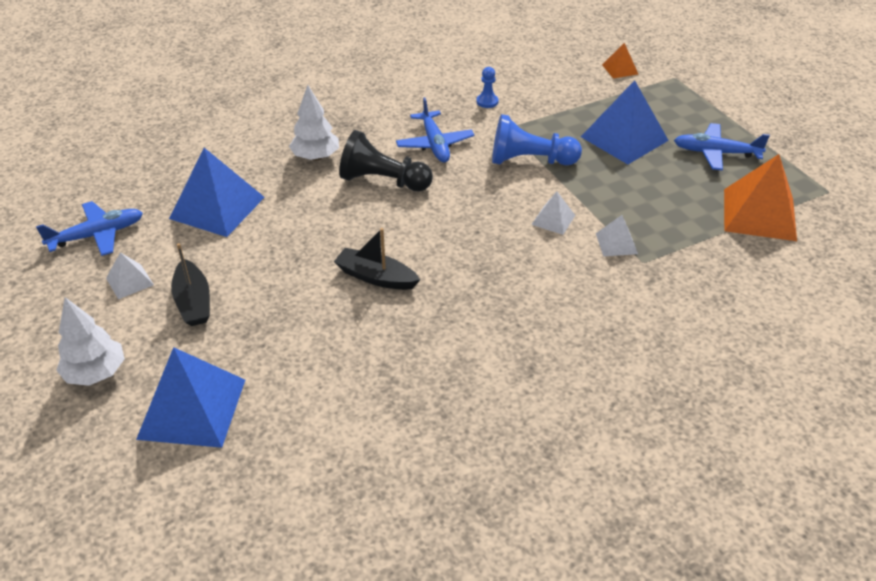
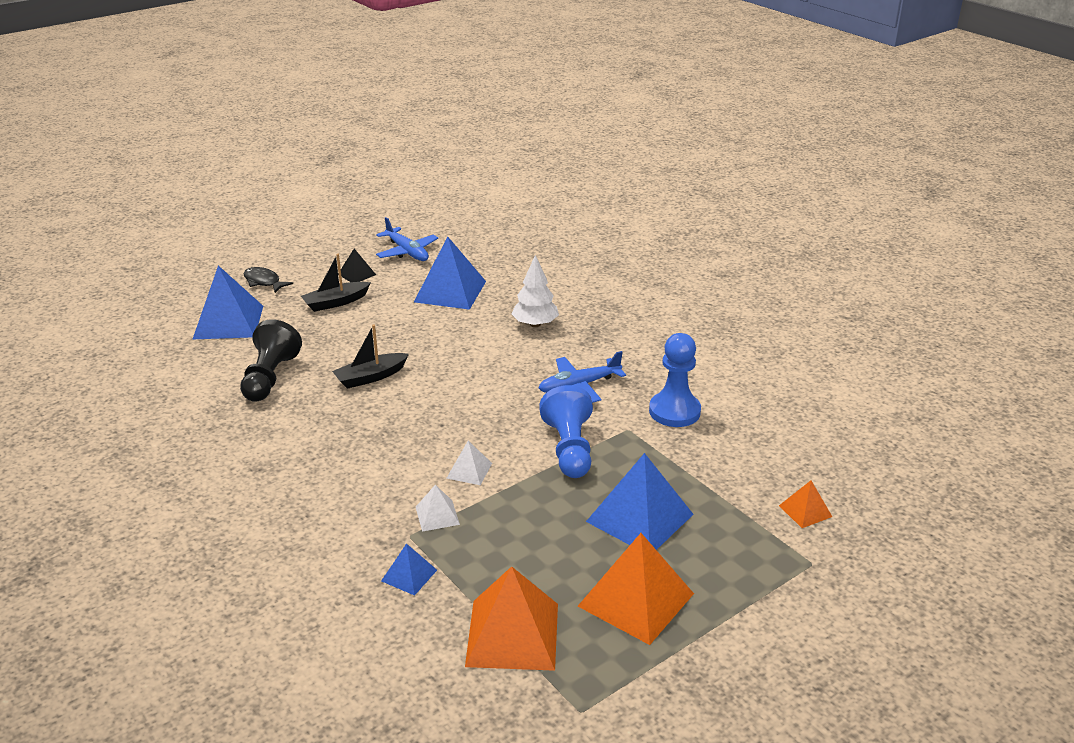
camera: 80 degrees right, 10 degrees down
(96, 373) = (264, 282): white tree -> black fish
(130, 281) = (356, 274): white pyramid -> black pyramid
(376, 277) = (370, 377): black boat -> black boat turned 135 degrees counterclockwise
(383, 181) = (507, 364): black pawn -> black pawn (270, 377)
(487, 102) = (674, 411): blue pawn -> blue pawn, size x2.02
(696, 265) = (409, 575): none -> blue pyramid
(716, 153) = (636, 599): blue plane -> orange pyramid

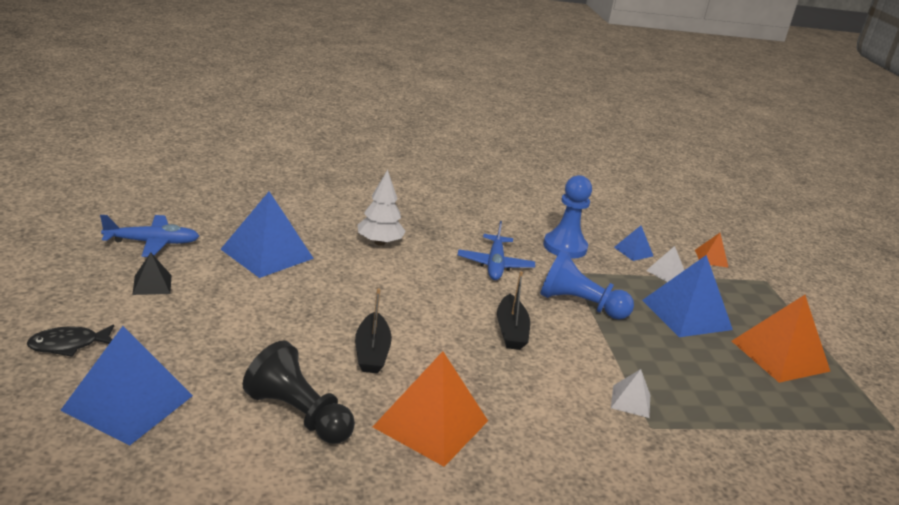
camera: 65 degrees left, 5 degrees down
(335, 302) = (194, 318): black boat -> black boat (511, 331)
(409, 575) = (708, 448): blue pyramid -> blue pyramid (633, 251)
(469, 470) = (575, 360): white pyramid -> white pyramid (666, 273)
(513, 634) = (803, 424): orange pyramid -> orange pyramid (431, 423)

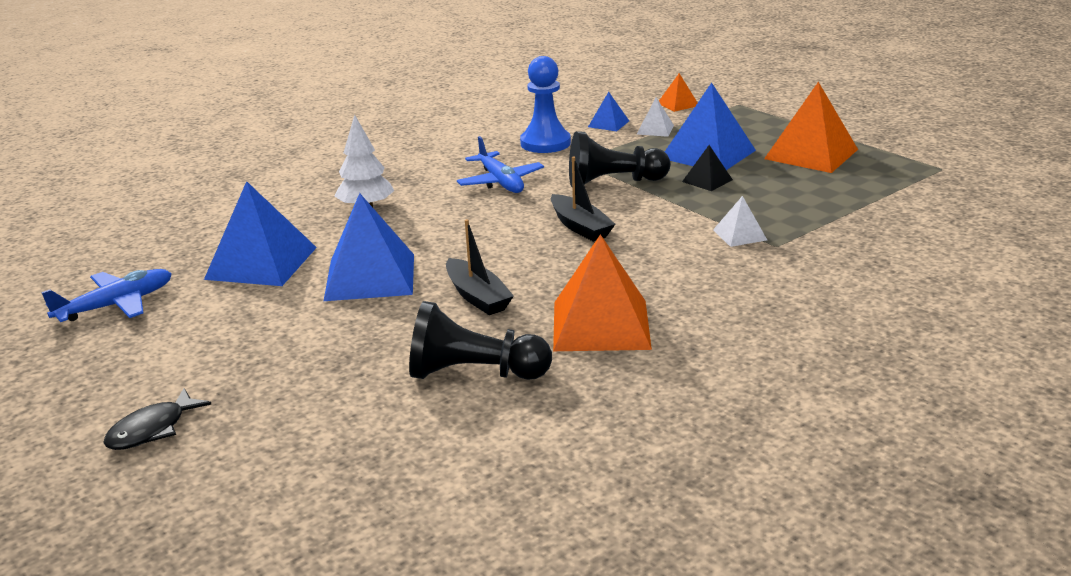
camera: 25 degrees left, 0 degrees up
(128, 403) = (291, 444): blue pyramid -> blue pyramid (370, 277)
(152, 284) = (171, 340): black pyramid -> black pyramid (707, 180)
(579, 304) = (613, 182): blue pawn -> black pawn

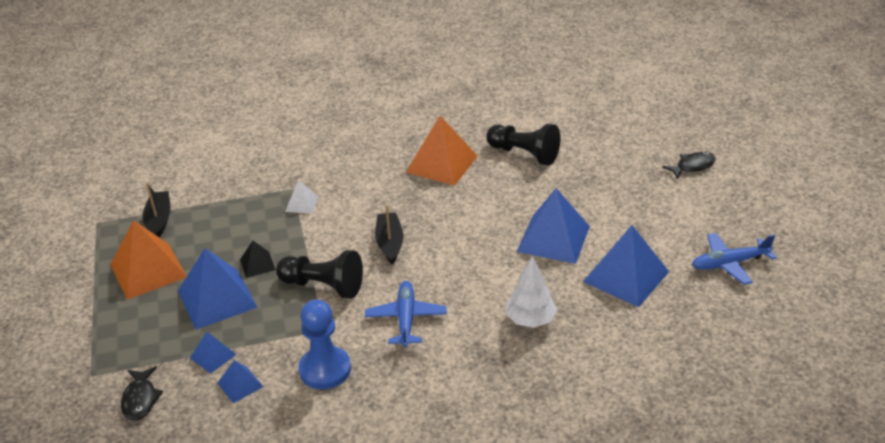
camera: 155 degrees left, 10 degrees up
(477, 297) = (495, 202): black boat -> black boat (159, 220)
(655, 129) = (213, 356): white pyramid -> blue pyramid
(678, 104) = (140, 399): orange pyramid -> black fish

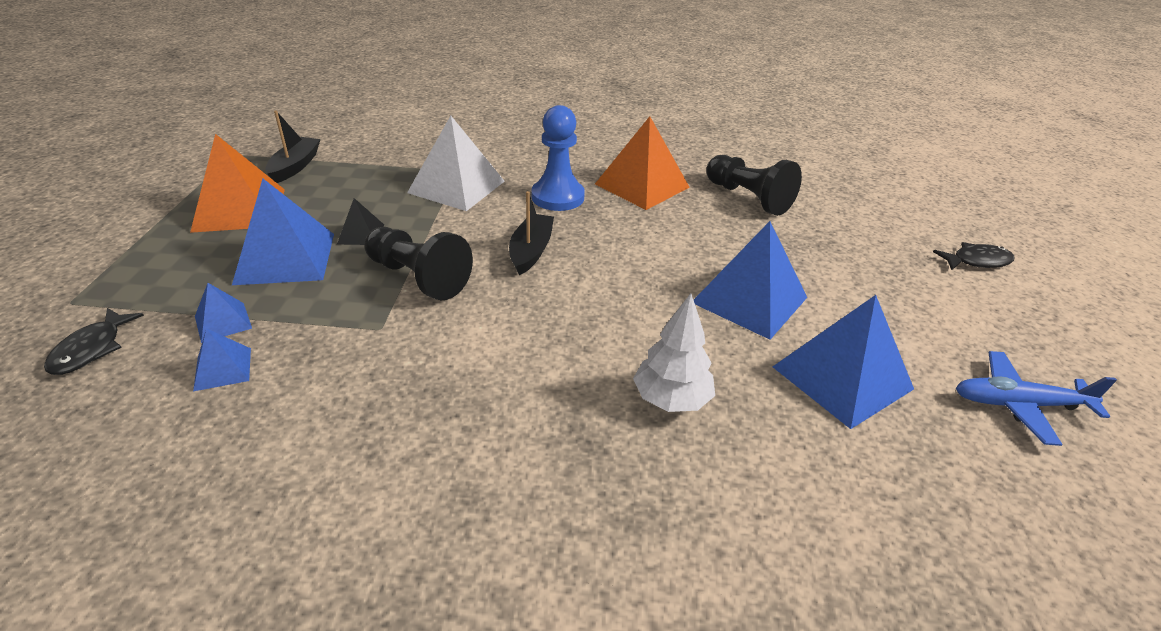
camera: 15 degrees right, 0 degrees up
(301, 204) = (456, 187): white pyramid -> white pyramid, size x2.04
(325, 369) = (344, 382): blue pawn -> blue pawn (557, 197)
(406, 319) = (495, 347): blue plane -> none

